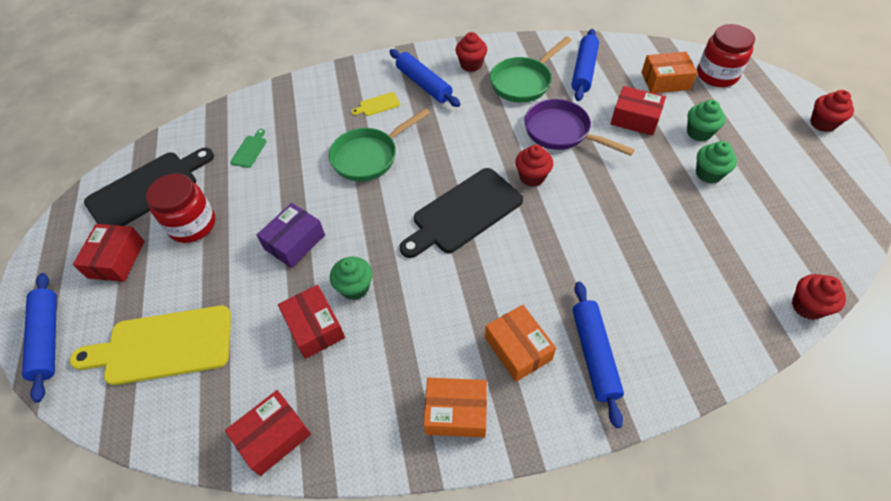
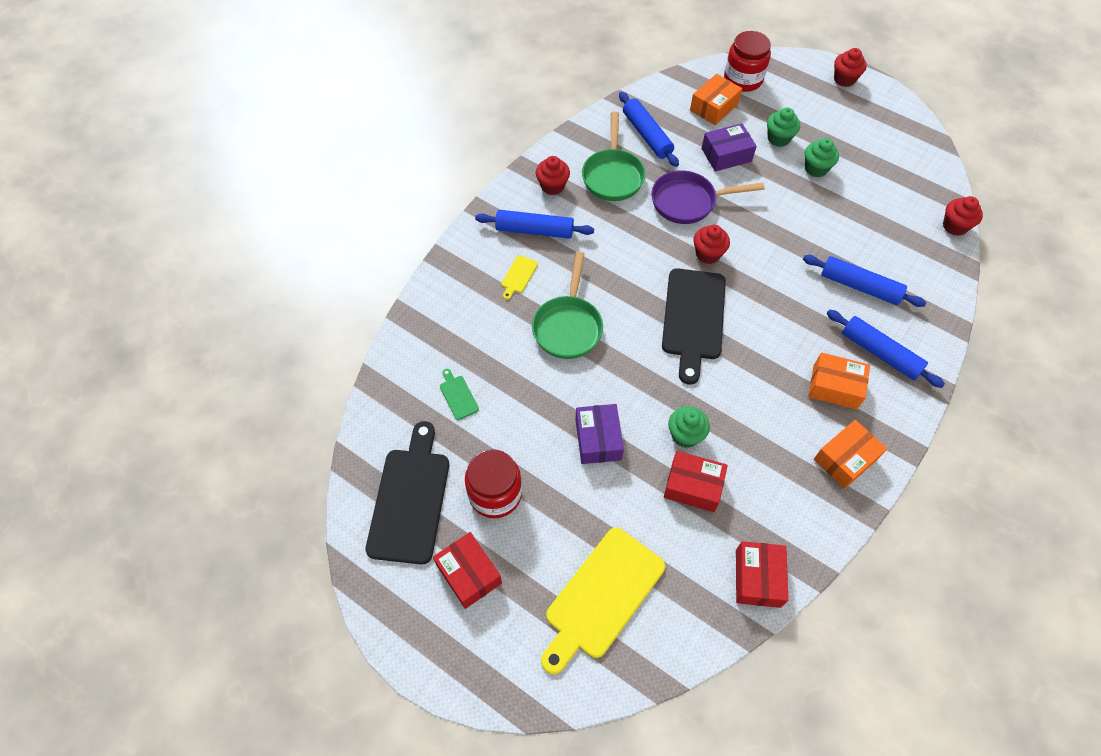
camera: 45 degrees left, 5 degrees up
(48, 338) = (501, 677): blue rolling pin -> blue rolling pin (859, 286)
(635, 119) = (726, 155): red box -> purple box

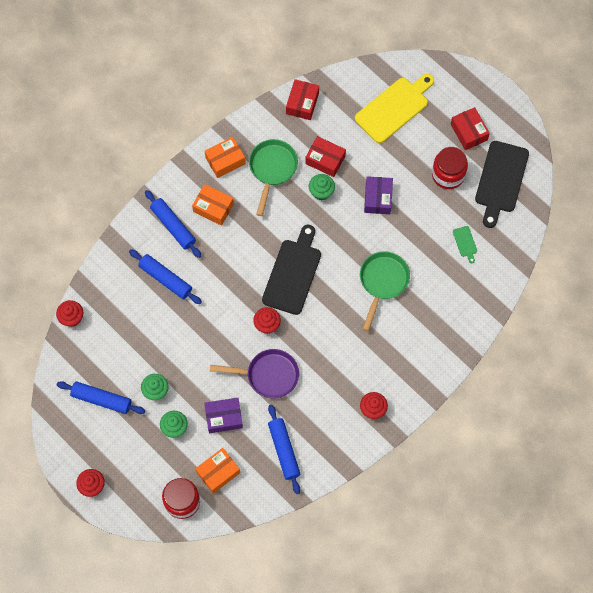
camera: 170 degrees left, 10 degrees up
(518, 276) = (412, 329): yellow cutting board -> none
(534, 230) = (394, 368): blue rolling pin -> blue rolling pin (101, 399)
(613, 175) = (322, 412): green pan -> green pan (272, 169)

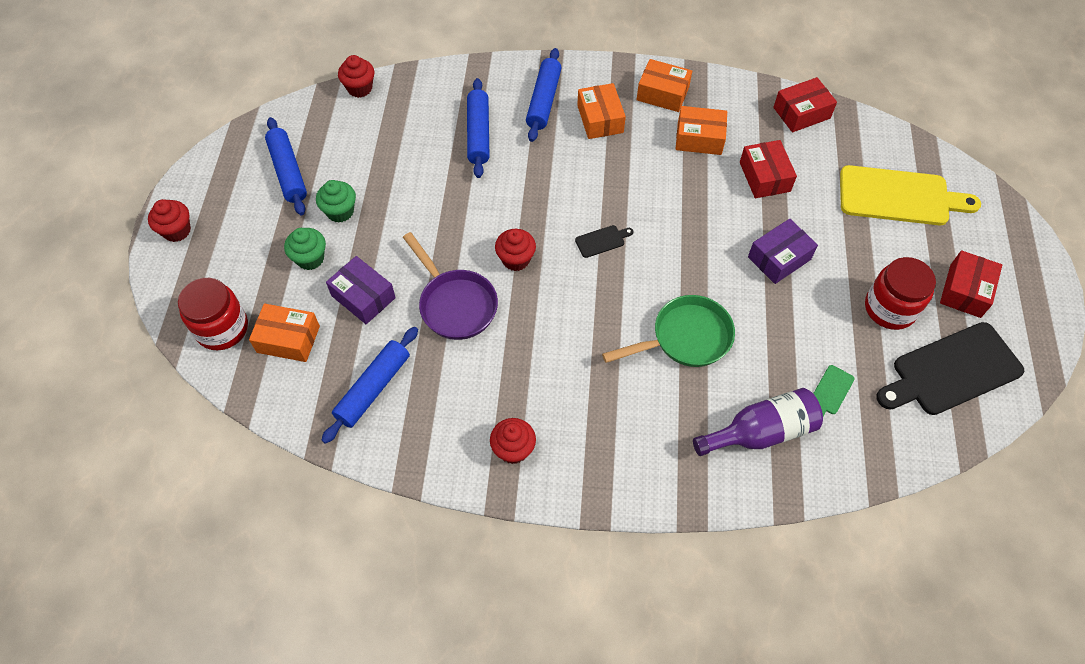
camera: 50 degrees right, 10 degrees down
(272, 169) = (699, 138): green pan -> orange box
(293, 273) = (602, 241): black cutting board -> black cutting board, size x0.42
(321, 192) = (724, 199): green cupcake -> none
(458, 292) = (761, 432): none -> purple bottle

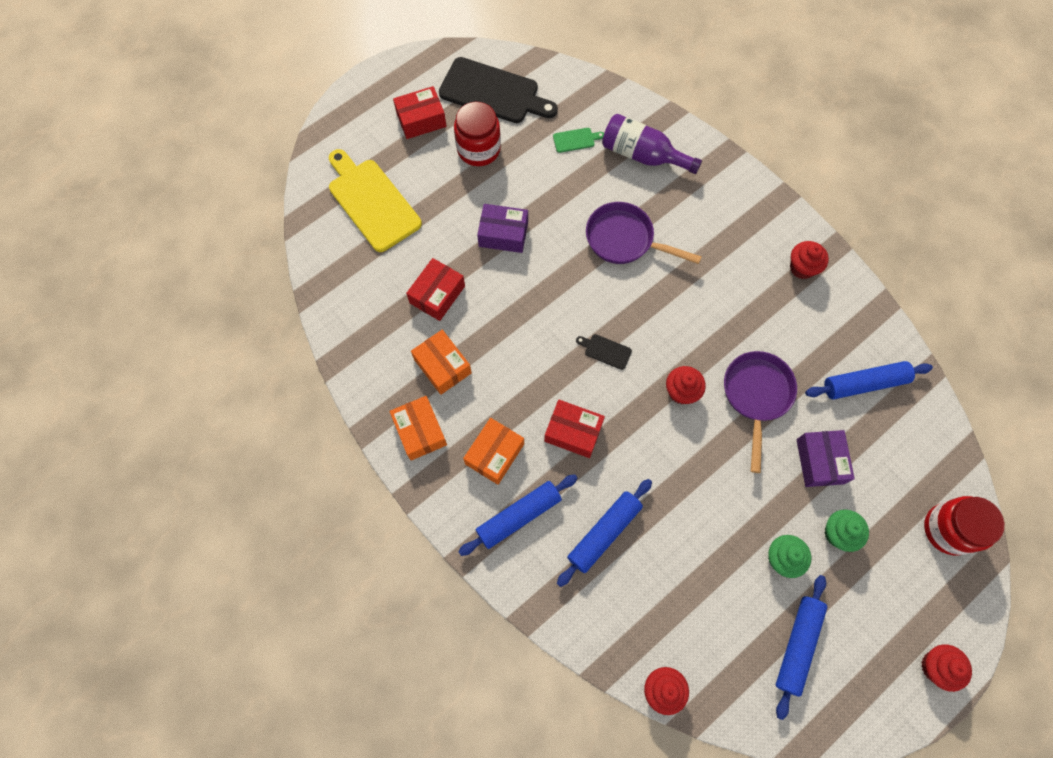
camera: 135 degrees left, 10 degrees up
(288, 339) = (901, 475): orange box -> none
(685, 338) = (624, 240): green pan -> purple pan
(801, 113) = (344, 317): red box -> red box (573, 432)

